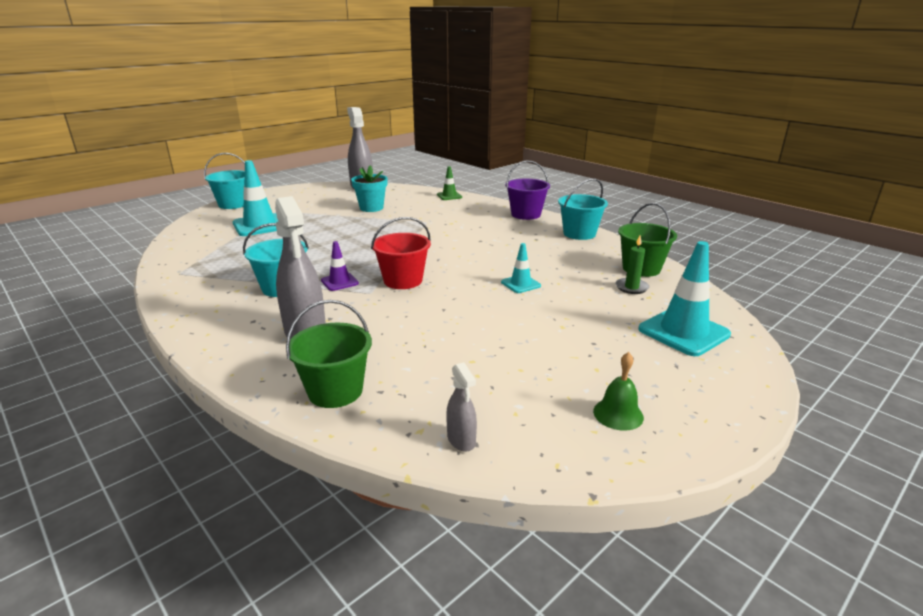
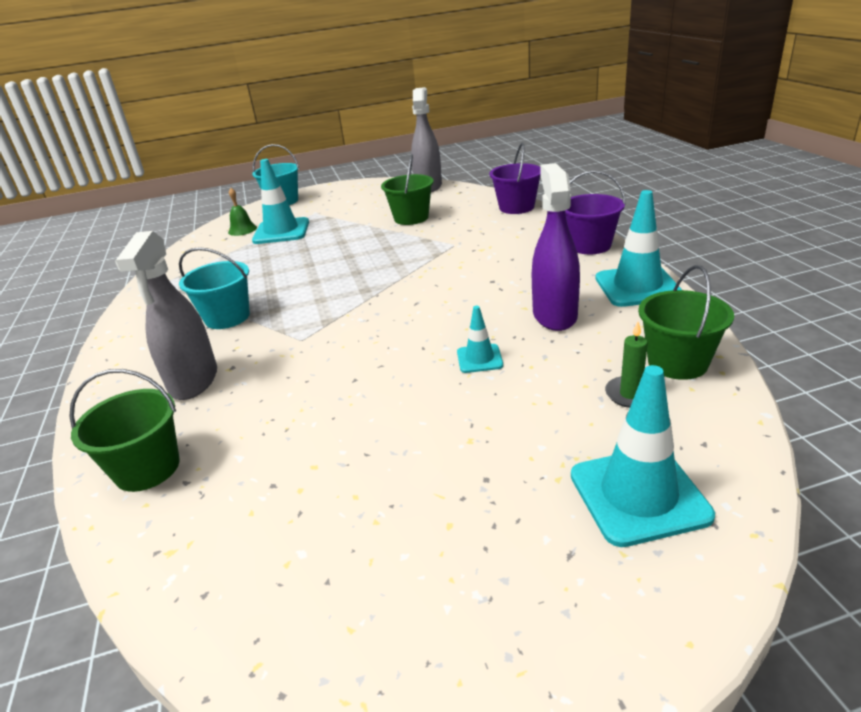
camera: 30 degrees right, 5 degrees up
(339, 282) = (285, 319): purple traffic cone -> none
(371, 208) = (411, 218): turquoise flower pot -> green bucket
(403, 280) = (349, 328): red bucket -> none
(449, 196) = (516, 207): green traffic cone -> purple bucket
(461, 440) = (195, 582): grey spray bottle -> none
(544, 254) = (554, 315): none -> purple spray bottle
(579, 234) = (637, 286): turquoise bucket -> turquoise traffic cone
(618, 414) = (406, 612): green bell -> green bell (242, 230)

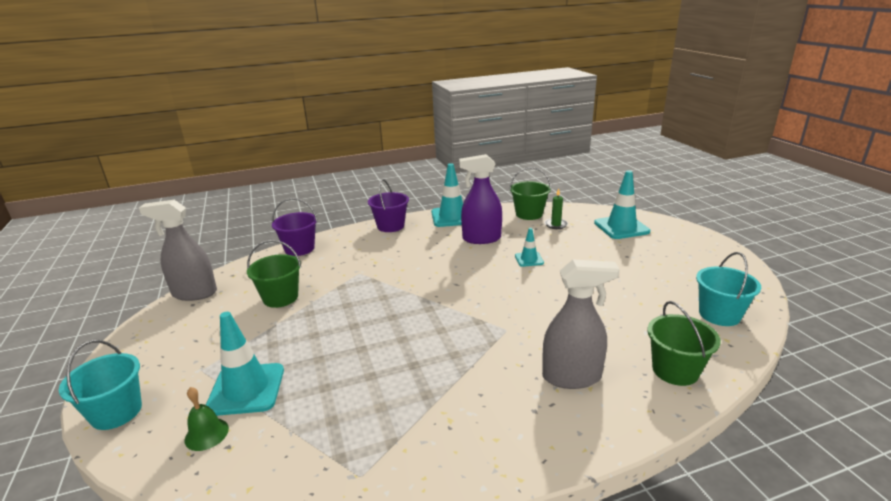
camera: 95 degrees left, 5 degrees down
(227, 317) = (464, 384): turquoise bucket -> turquoise bucket (719, 314)

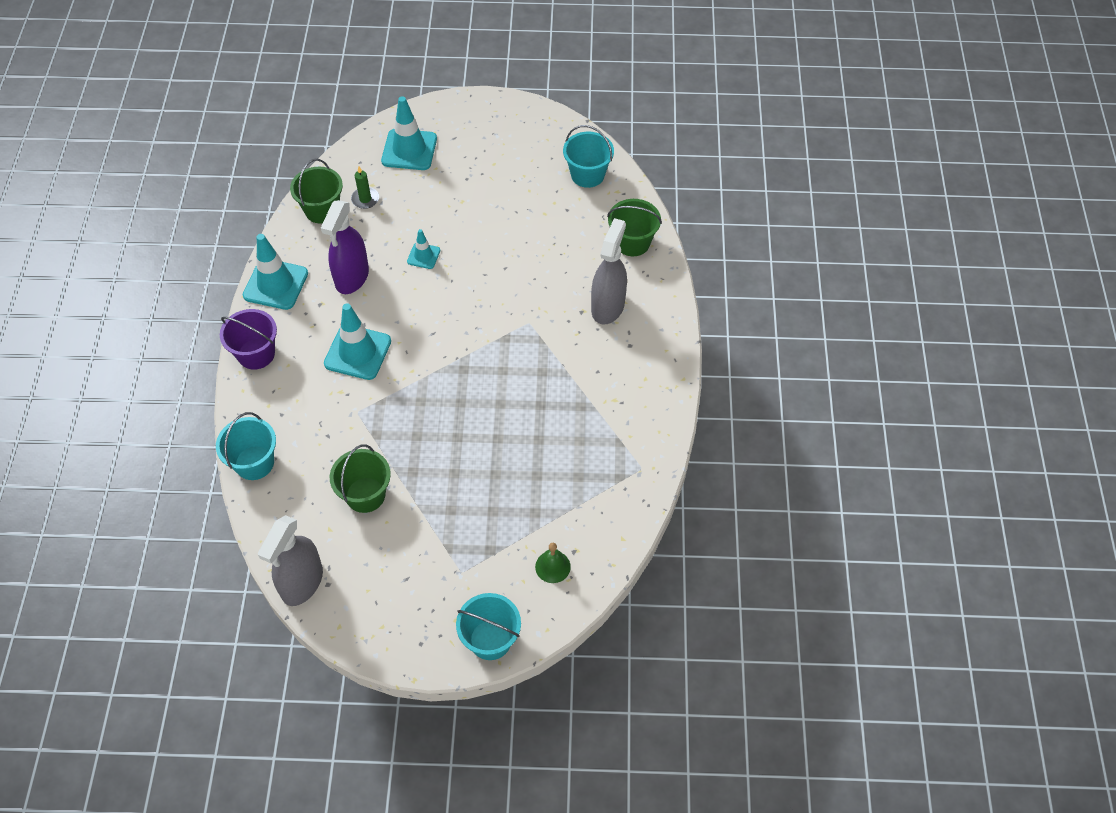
camera: 70 degrees left, 30 degrees up
(246, 389) = (509, 535): turquoise traffic cone -> turquoise traffic cone (357, 352)
(299, 249) = (254, 463): purple bucket -> turquoise bucket

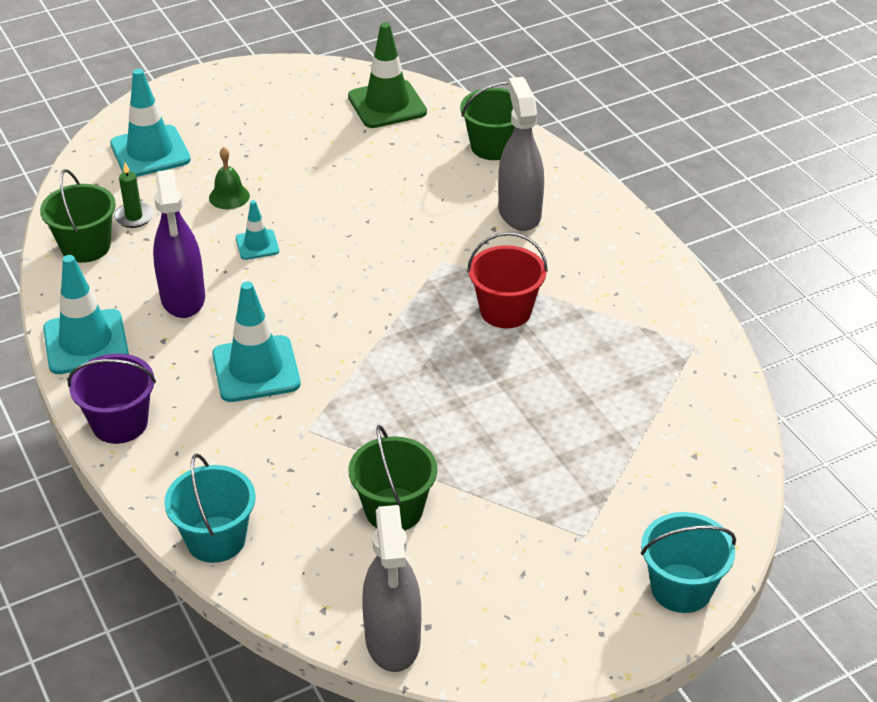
camera: 30 degrees left, 15 degrees down
(539, 382) = (505, 311): none -> red bucket
(552, 566) = (685, 481): green bell -> green bell (229, 196)
(587, 175) = (387, 104): turquoise bucket -> green traffic cone

